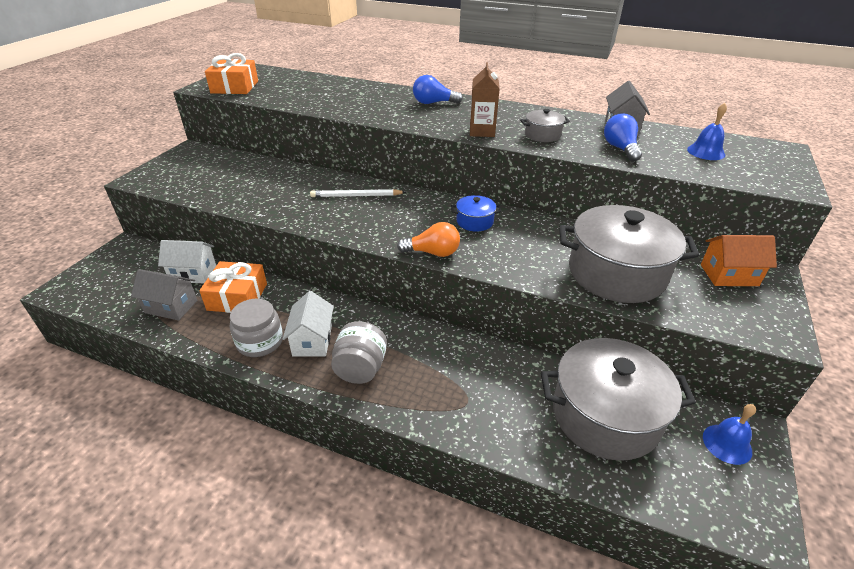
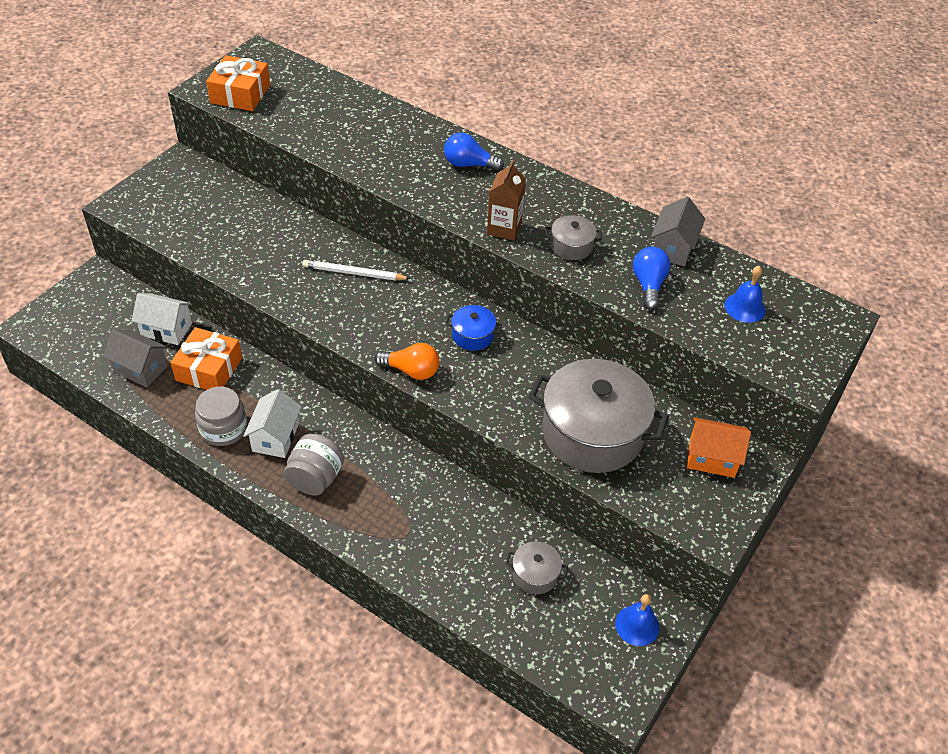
camera: 10 degrees right, 10 degrees up
(605, 415) = (535, 574): grey pot -> grey pot, size x0.44

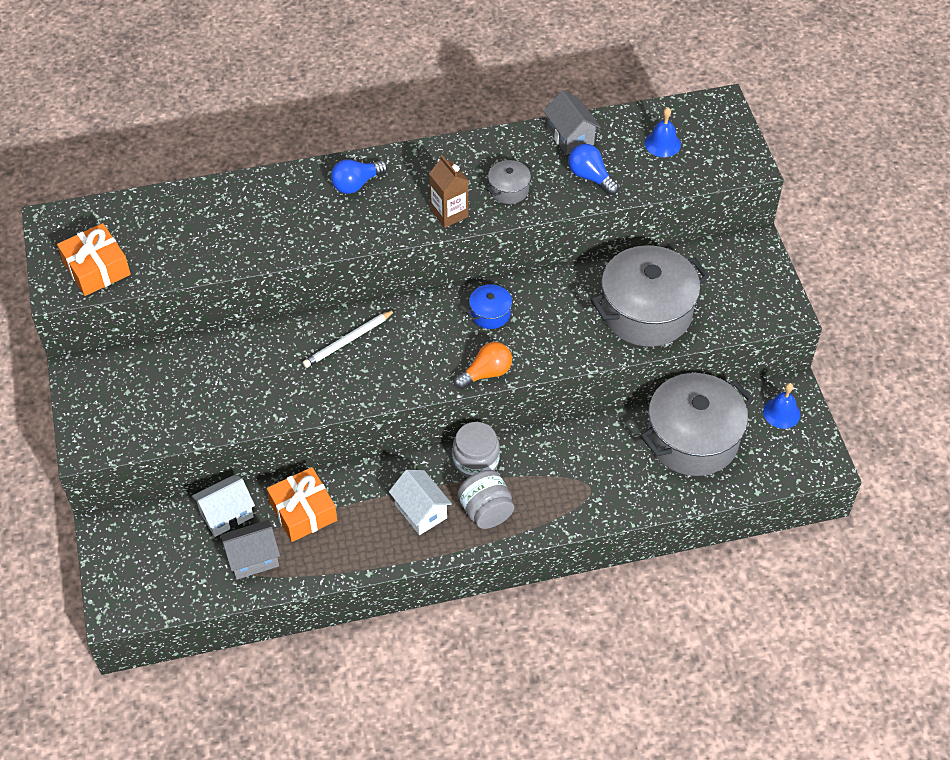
camera: 45 degrees left, 5 degrees up
(223, 428) = (377, 540): grey jar -> grey jar (476, 460)
(535, 574) = (693, 439): grey pot -> grey pot, size x2.26
(712, 458) = (729, 265): orange house -> none

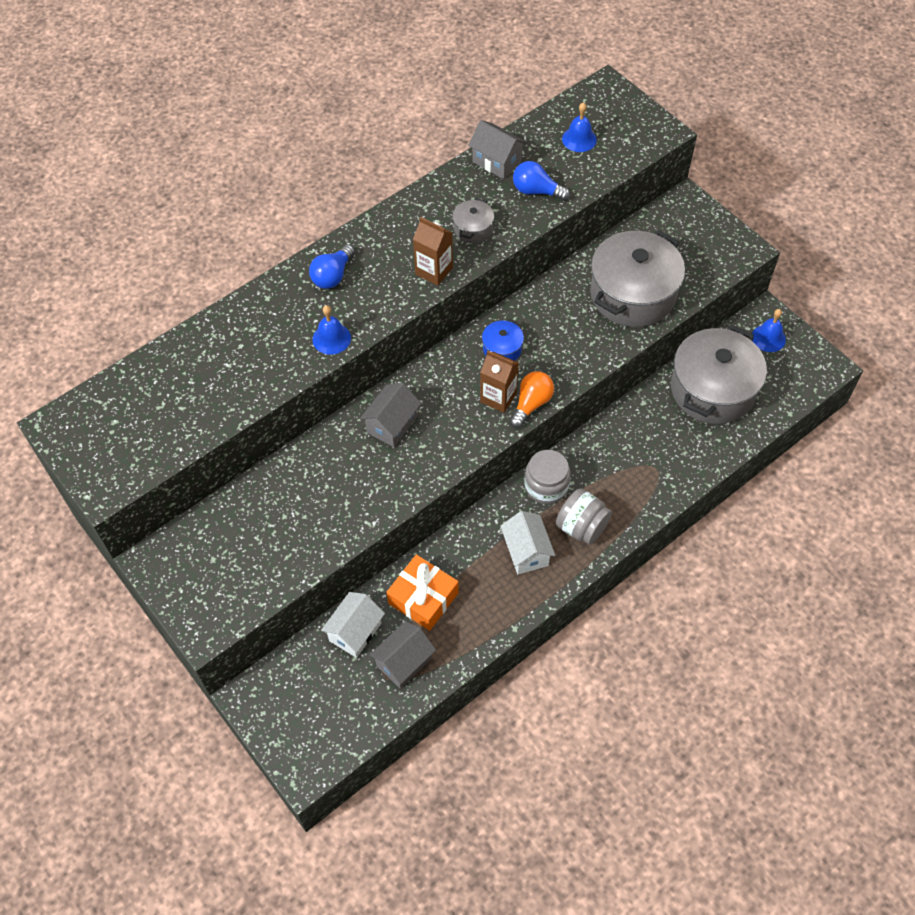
camera: 25 degrees left, 5 degrees up
(96, 268) = (131, 453): orange gift -> none
(321, 238) = (331, 338): none -> blue bell
(348, 341) = (392, 424): white pencil -> grey house
(421, 511) = (526, 552): white house -> white house turned 45 degrees clockwise
(459, 355) = (498, 397): none -> brown carton

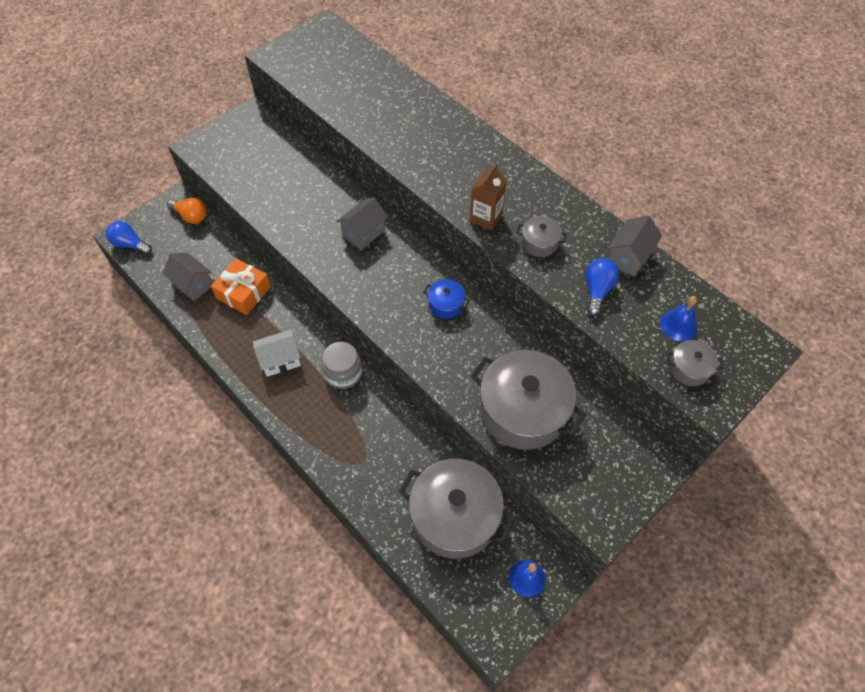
camera: 85 degrees right, 0 degrees up
(331, 338) = (407, 157): blue bell -> none
(333, 275) = (472, 152): blue light bulb -> blue light bulb (130, 244)
(355, 632) = (220, 253): white house -> none
(392, 424) = (363, 233): grey house -> grey house turned 75 degrees counterclockwise
(498, 397) = (393, 304): brown carton -> none
(531, 404) = (388, 329): orange light bulb -> orange light bulb (191, 216)
(581, 527) = (302, 401): grey jar -> none
(626, 140) = (689, 368): none -> grey pot

